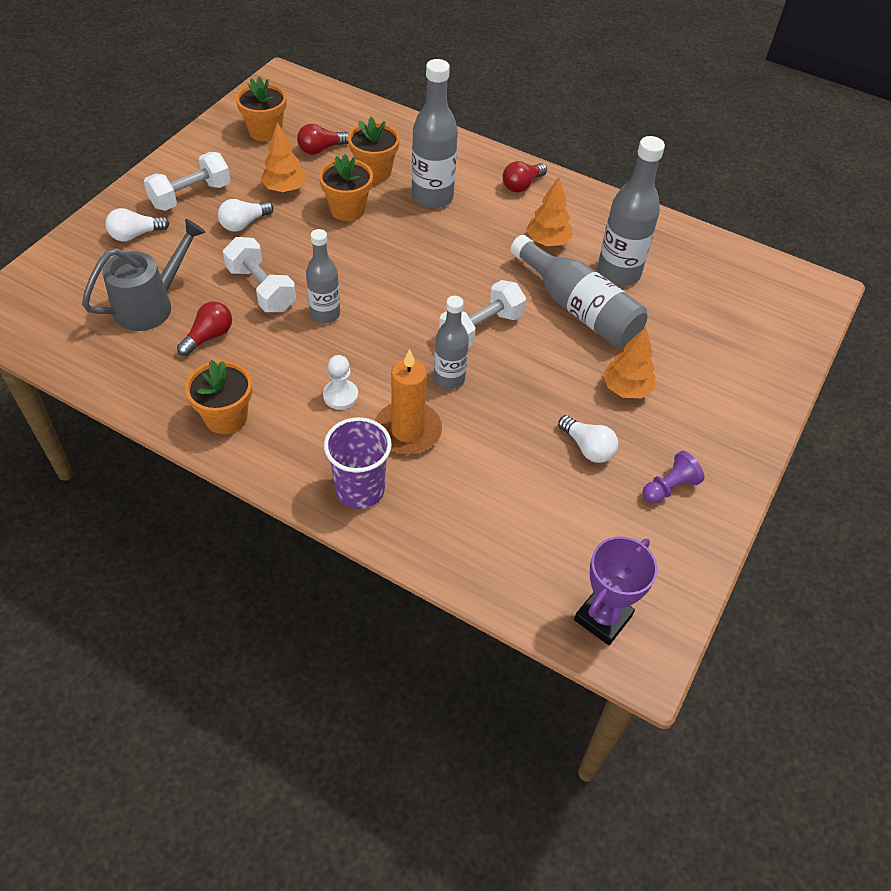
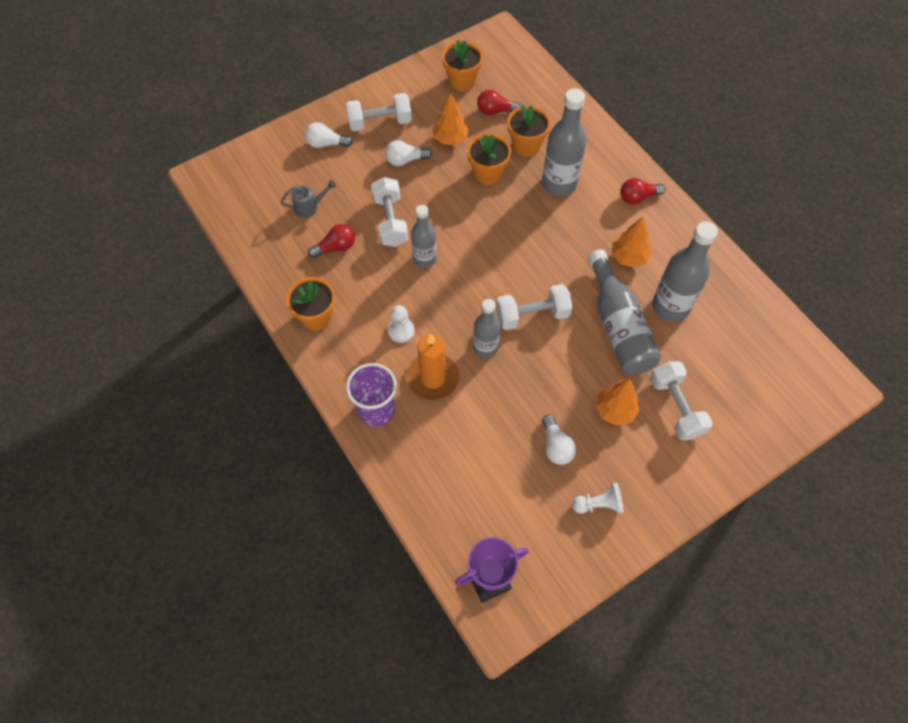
camera: 30 degrees right, 10 degrees up
(151, 305) = (310, 207): grey watering can -> grey watering can, size x0.54
(669, 487) = (599, 504): purple pawn -> white pawn
(684, 363) = (676, 407): none -> white dumbbell

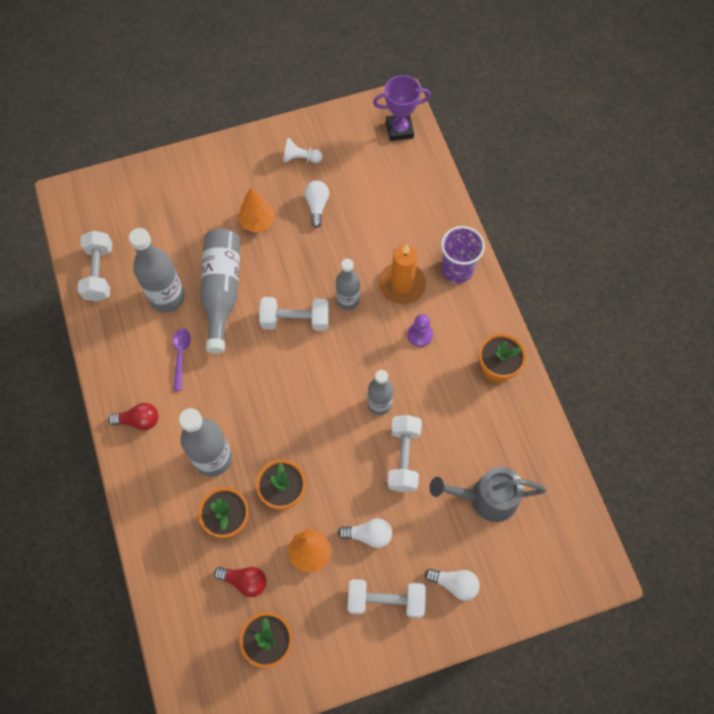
camera: 165 degrees left, 5 degrees up
(310, 207) = (485, 498): grey watering can -> grey watering can, size x1.84
(335, 247) = (466, 440): red light bulb -> none
(401, 331) = (420, 335): white pawn -> purple pawn
(628, 257) = (181, 356): orange tree -> purple spoon
(676, 407) = (206, 212): white dumbbell -> white dumbbell (99, 273)

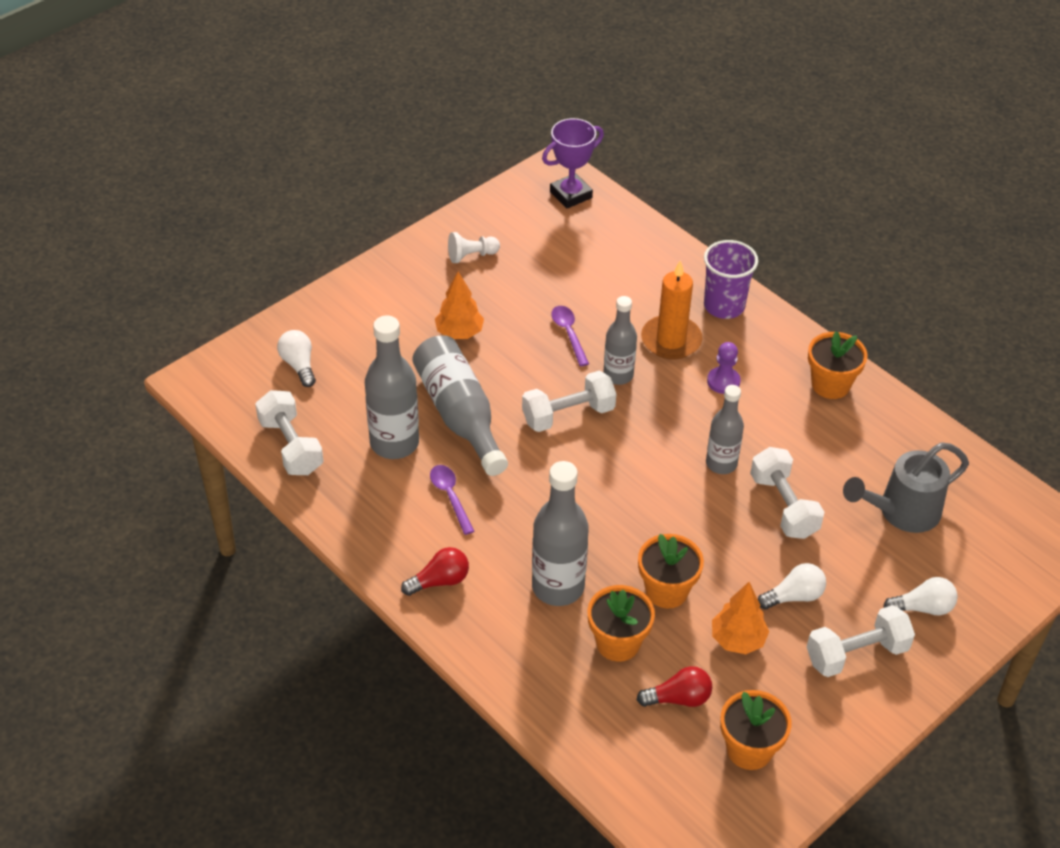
camera: 25 degrees left, 20 degrees down
(317, 206) = (521, 296): white light bulb -> white light bulb (299, 365)
(332, 251) = (568, 334): none -> purple spoon

